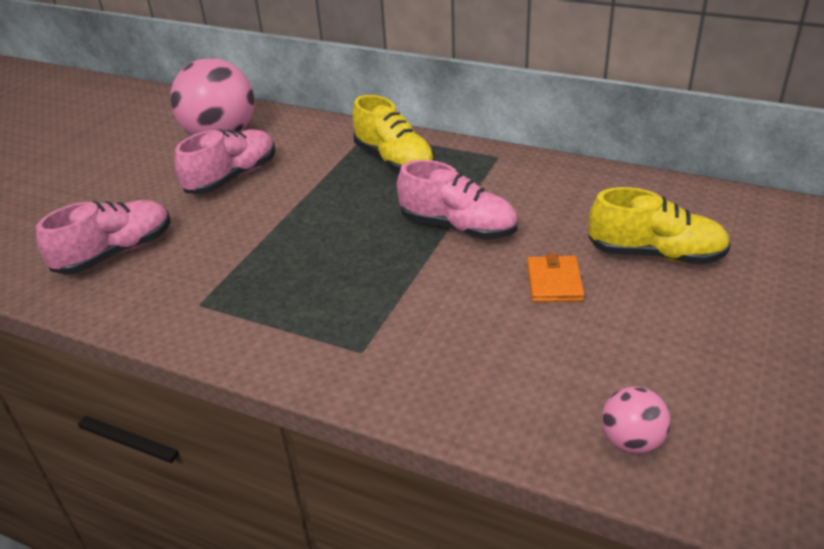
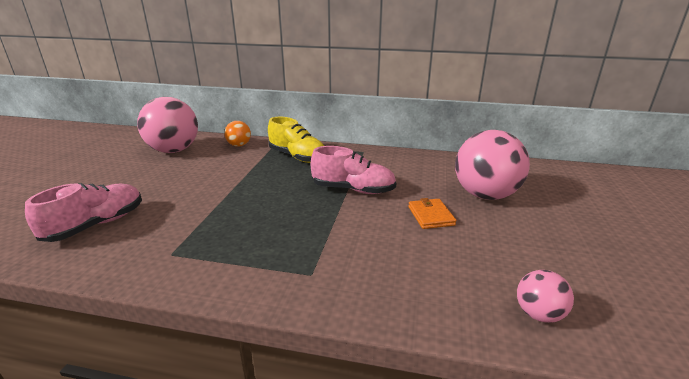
camera: 15 degrees left, 10 degrees down
(232, 177) = (185, 172): pink shoe -> none
(314, 132) = (239, 145): none -> orange ball
(655, 254) = (485, 195): yellow shoe -> pink ball

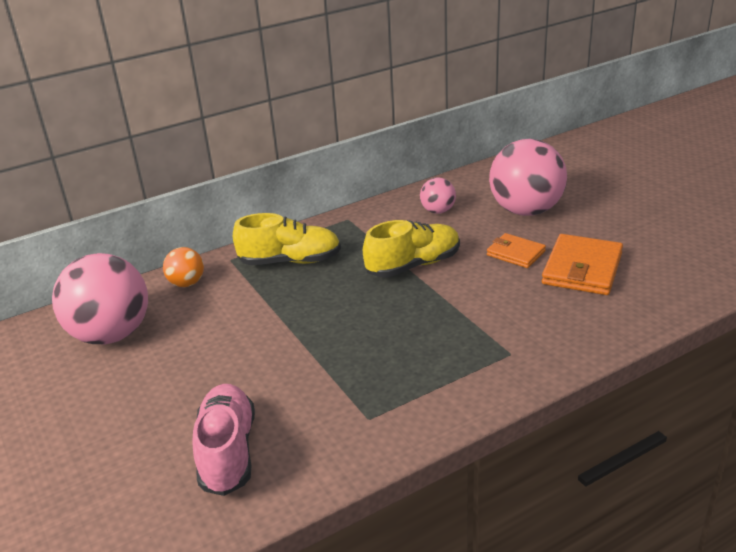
camera: 40 degrees left, 5 degrees up
(353, 189) = (413, 265): pink shoe -> yellow shoe
(465, 252) = (582, 269): none -> orange wallet
(538, 314) = (678, 284): pink ball -> pink ball (438, 211)

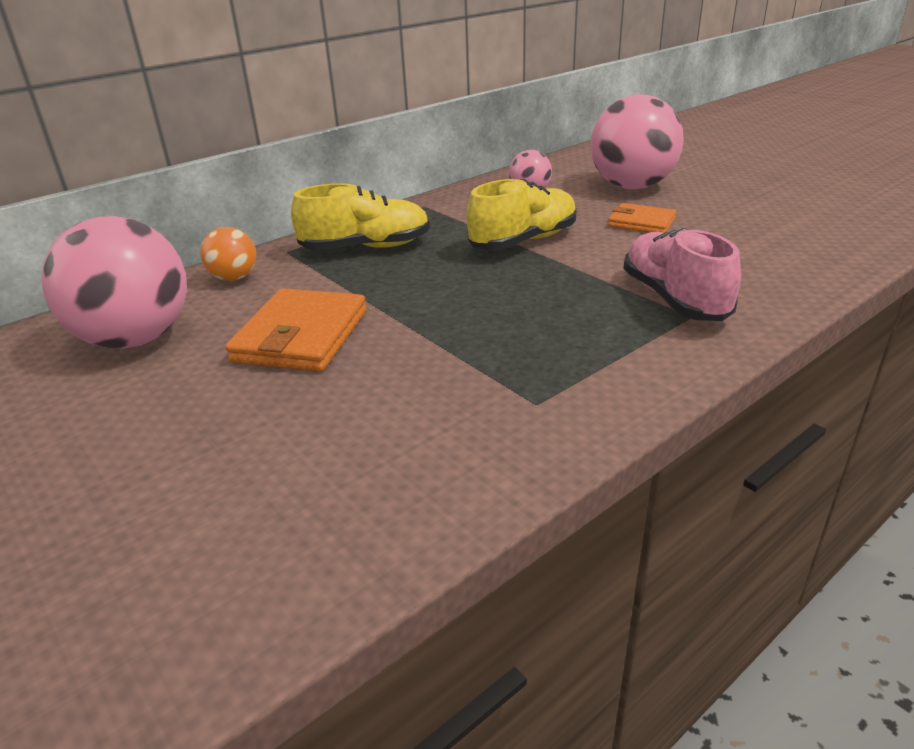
camera: 10 degrees left, 0 degrees up
(228, 452) = (342, 465): pink shoe -> pink shoe (674, 299)
(582, 269) = (728, 230): orange wallet -> orange wallet (301, 336)

